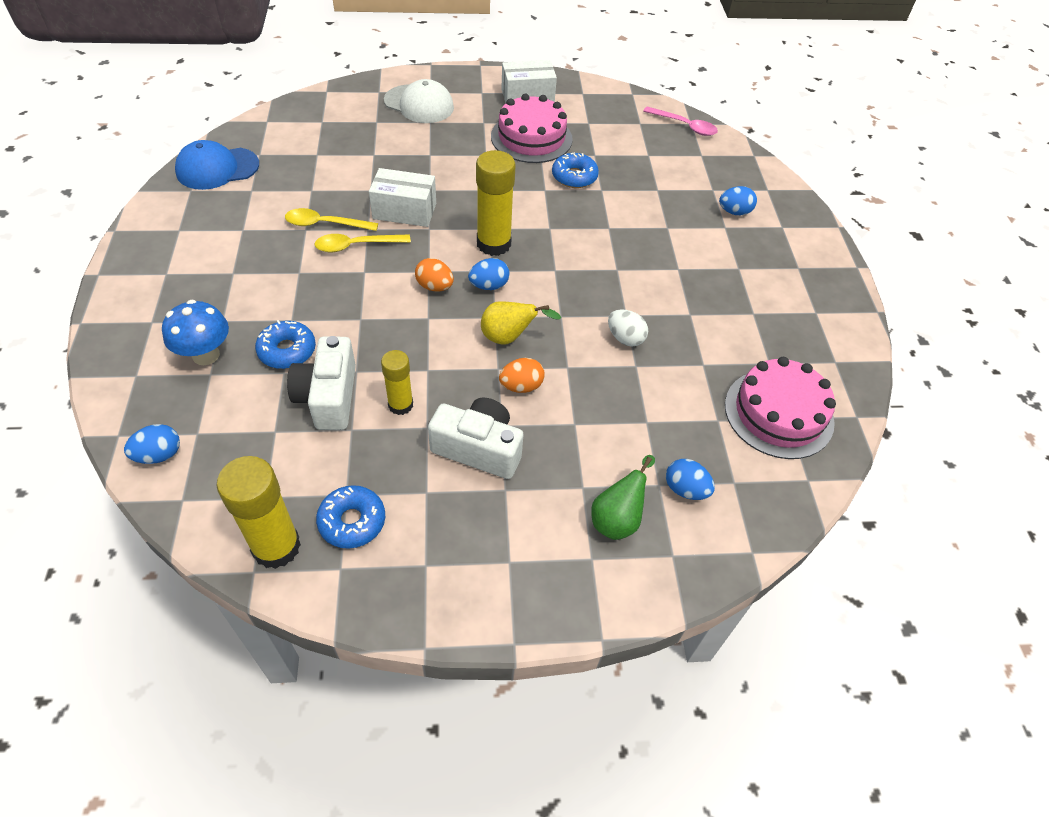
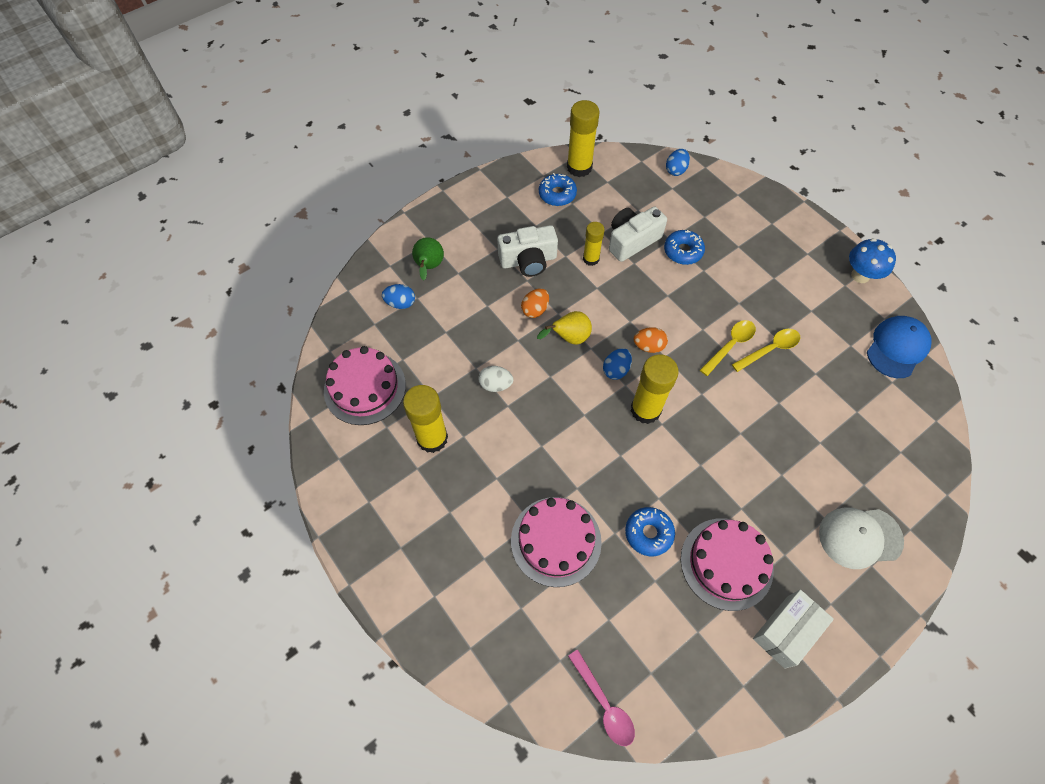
camera: 150 degrees right, 10 degrees up
(206, 355) = (720, 223): blue mushroom -> blue mushroom (860, 275)
(328, 397) = (632, 241): white camera -> white camera turned 90 degrees counterclockwise
(404, 211) = (734, 398): white box -> none
(655, 208) = (556, 541): none -> pink cake
(685, 126) = (604, 704): pink spoon -> pink spoon turned 120 degrees counterclockwise
(724, 328) = (432, 438): none -> yellow glue stick
(734, 212) = (485, 586): blue egg -> none

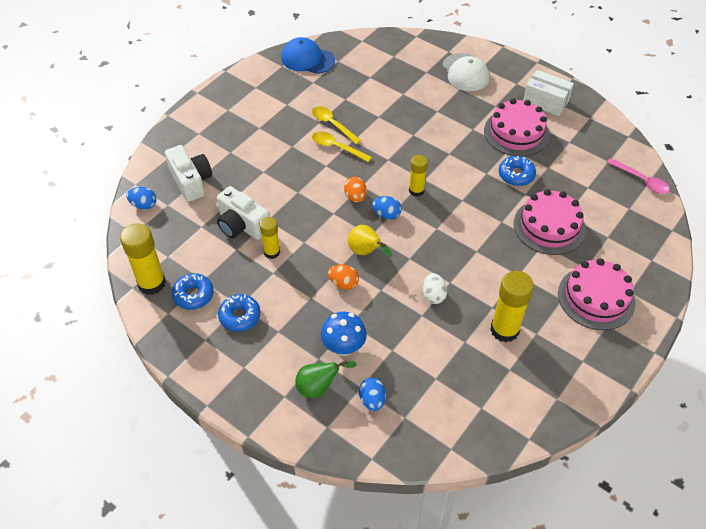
camera: 105 degrees left, 10 degrees down
(365, 388) = (478, 401): pink cake -> pink cake (596, 297)
(528, 260) = (287, 301): white camera -> white camera (191, 181)
(604, 704) = (641, 181): pink spoon -> pink spoon turned 90 degrees clockwise
(645, 410) = (416, 190): yellow glue stick -> yellow glue stick, size x0.61
(683, 251) = (245, 187): blue donut -> blue donut (240, 316)
(860, 275) = (243, 79): blue mushroom -> blue mushroom (343, 347)

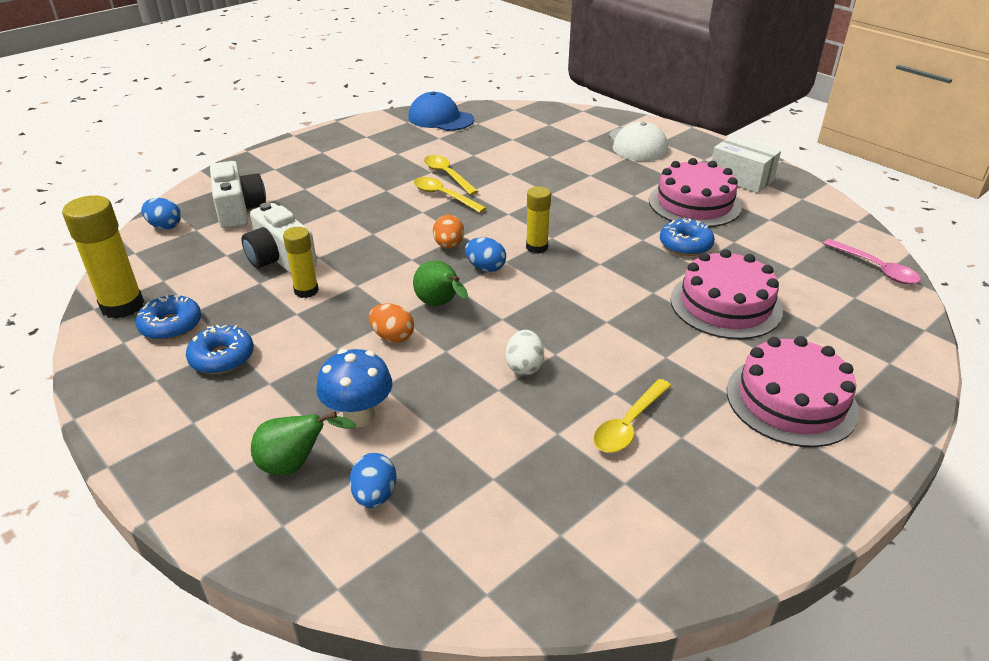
camera: 10 degrees right, 15 degrees down
(366, 252) = (440, 305): yellow pear -> green pear
(504, 330) = (628, 425): yellow glue stick -> yellow spoon

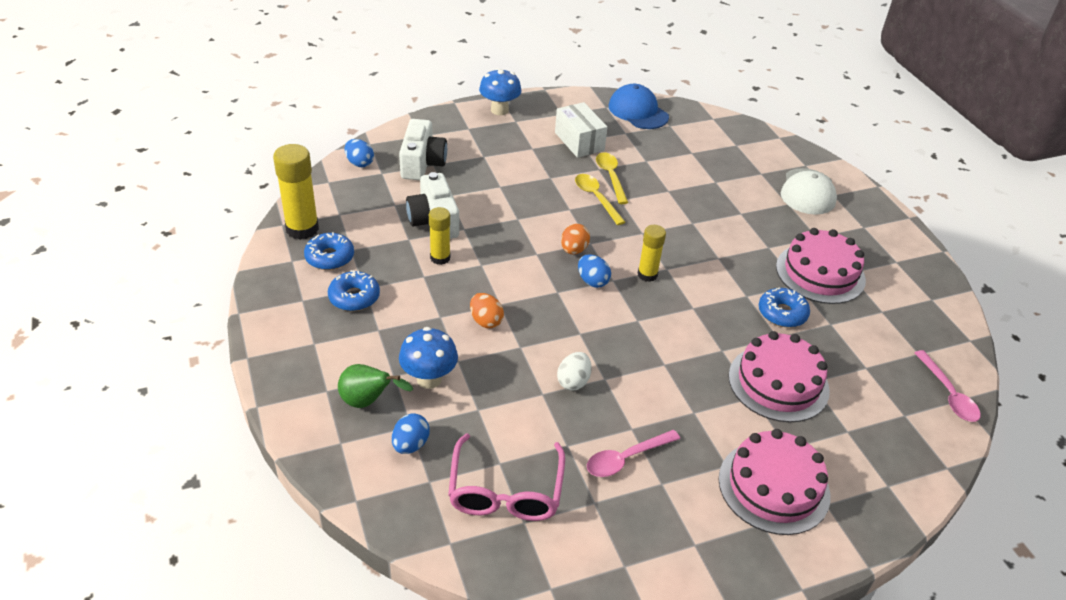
camera: 20 degrees right, 5 degrees up
(300, 147) = (499, 110): none -> blue mushroom
(440, 305) = (537, 304): green pear -> none
(518, 507) = (505, 491): none -> pink glasses
(628, 425) = (625, 459): yellow spoon -> pink spoon
(741, 178) = (886, 259): white box -> white box (579, 141)

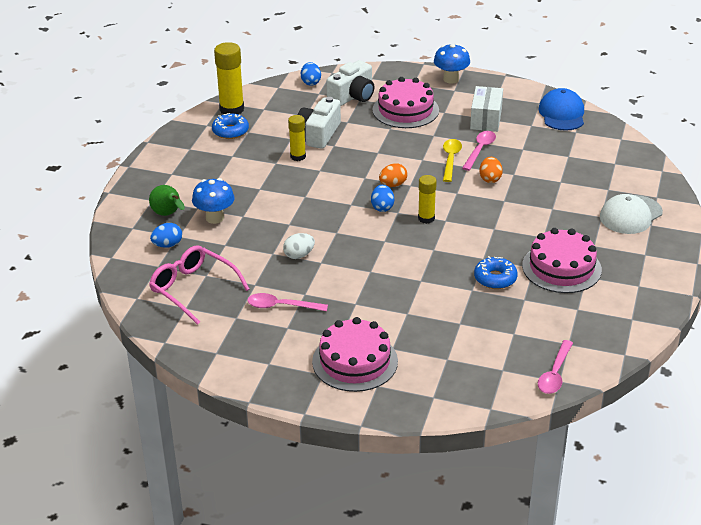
camera: 40 degrees right, 5 degrees down
(354, 297) = (220, 158): blue donut -> none
(486, 321) = (284, 202): orange egg -> orange egg (490, 179)
(505, 491) = (193, 289): pink glasses -> pink glasses turned 90 degrees clockwise
(610, 176) = (480, 150): yellow spoon -> pink spoon
(778, 383) = (435, 314): pink cake -> pink cake (405, 110)

